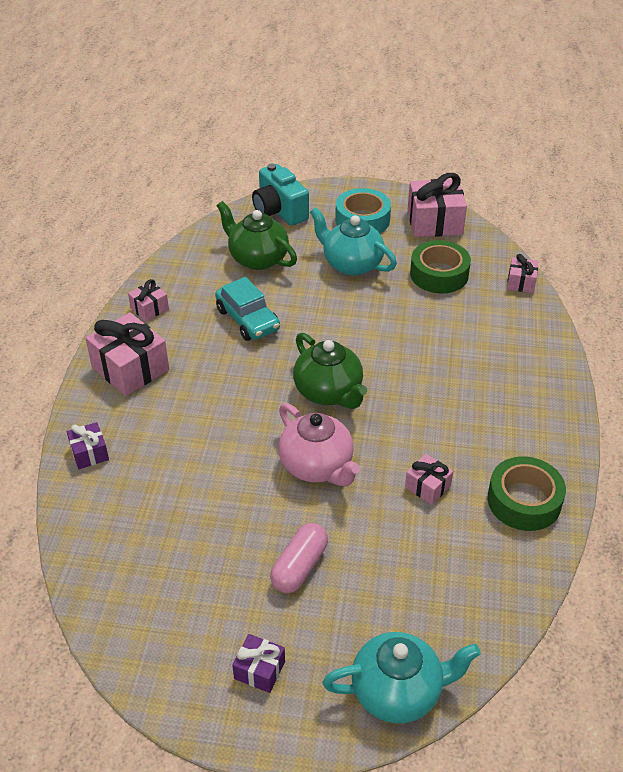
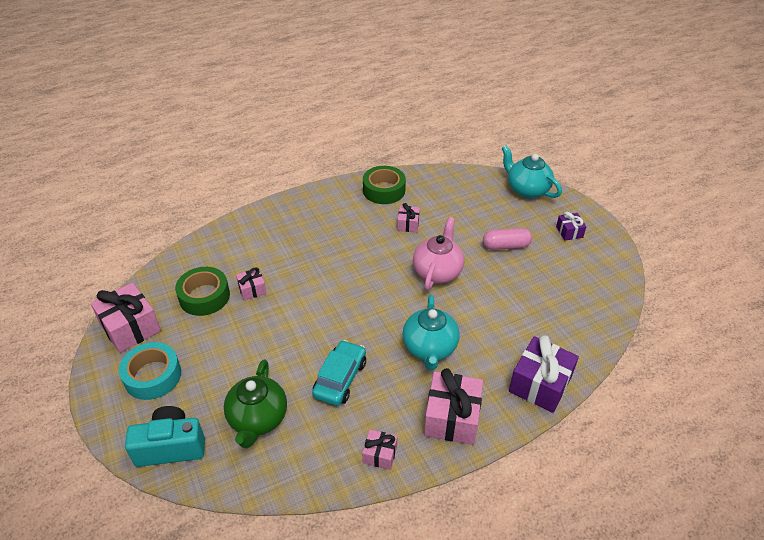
camera: 125 degrees left, 0 degrees up
(89, 453) = (540, 384): purple gift -> purple gift, size x1.89
(279, 211) = (171, 447): turquoise camera -> turquoise camera turned 120 degrees counterclockwise
(329, 392) = (375, 295): green teapot -> none
(351, 264) = (224, 352): turquoise teapot -> turquoise teapot (429, 348)
(521, 282) = (187, 253): pink gift -> pink gift (252, 290)

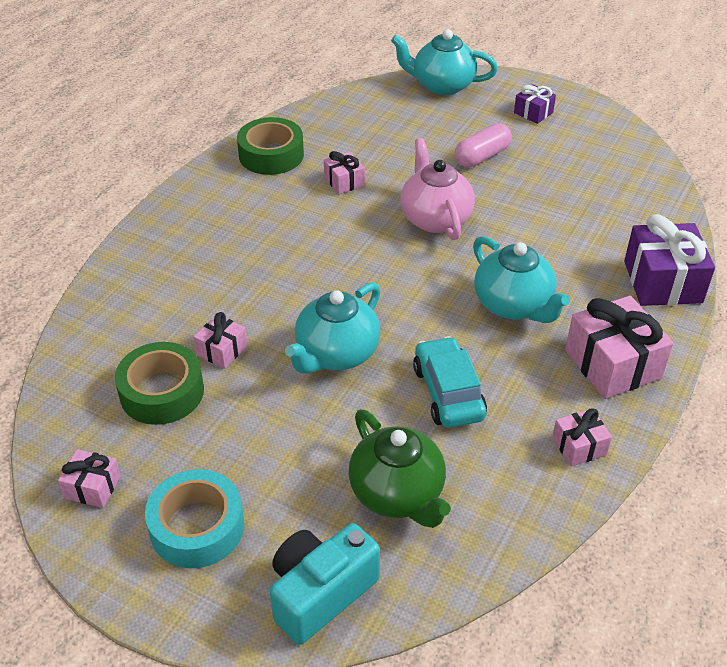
camera: 35 degrees left, 0 degrees up
(130, 328) = (93, 487): pink gift -> pink gift, size x0.53
(304, 323) = (336, 354): none -> turquoise teapot

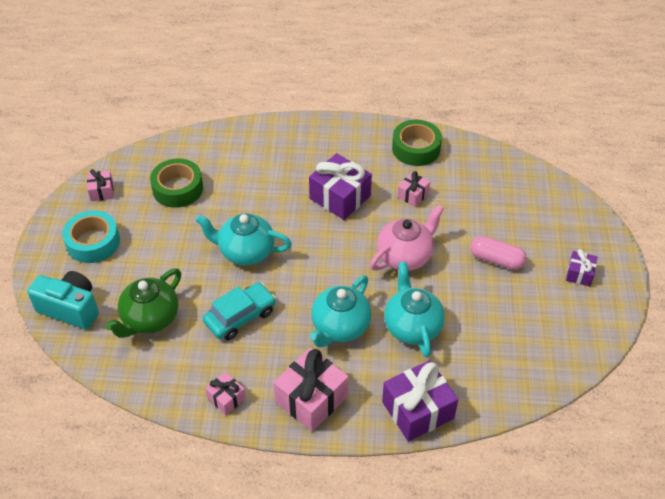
camera: 65 degrees right, 5 degrees up
(222, 350) = (222, 200): pink gift -> none
(303, 239) = (340, 197): none -> purple gift
(442, 85) = (571, 207): turquoise teapot -> turquoise teapot (412, 326)

